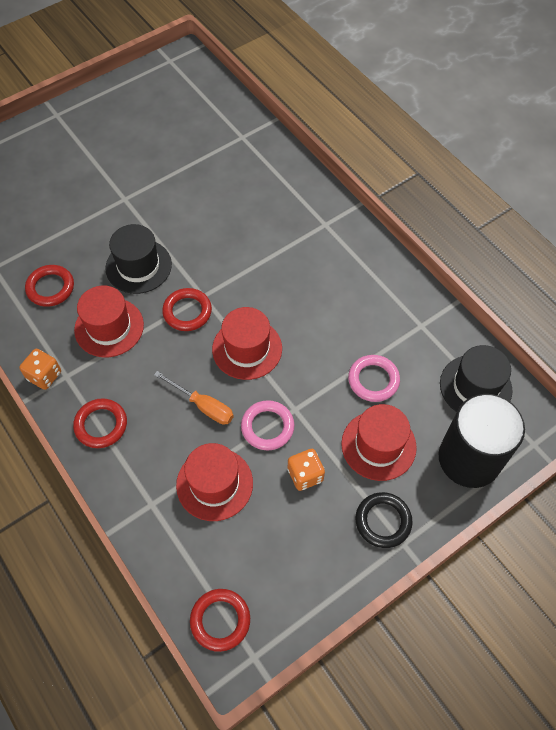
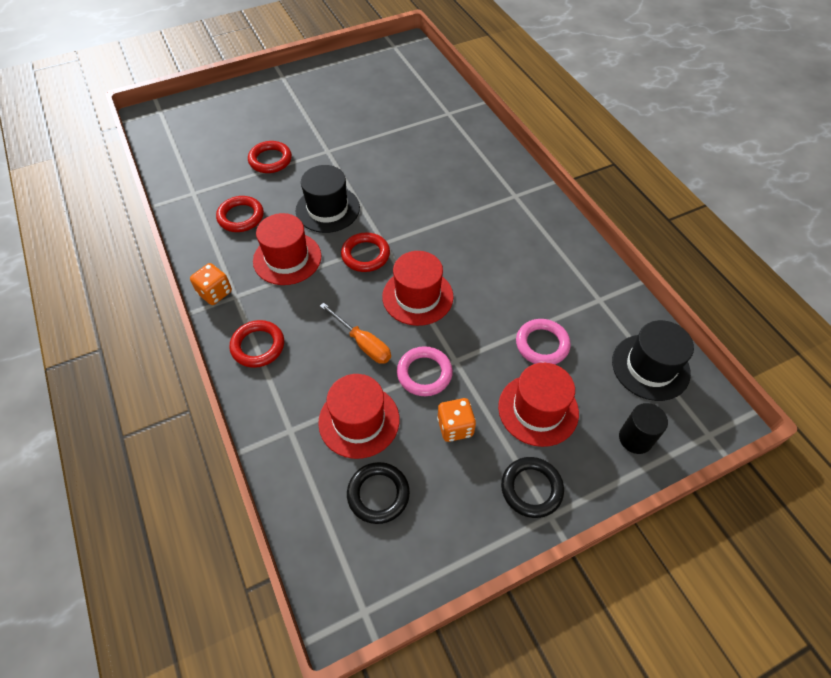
camera: 10 degrees right, 5 degrees down
(220, 620) = (336, 564): red ring -> red ring (270, 160)
(246, 550) = (378, 494): none -> black ring
(469, 458) = (635, 438): black cylinder -> black cylinder, size x0.49

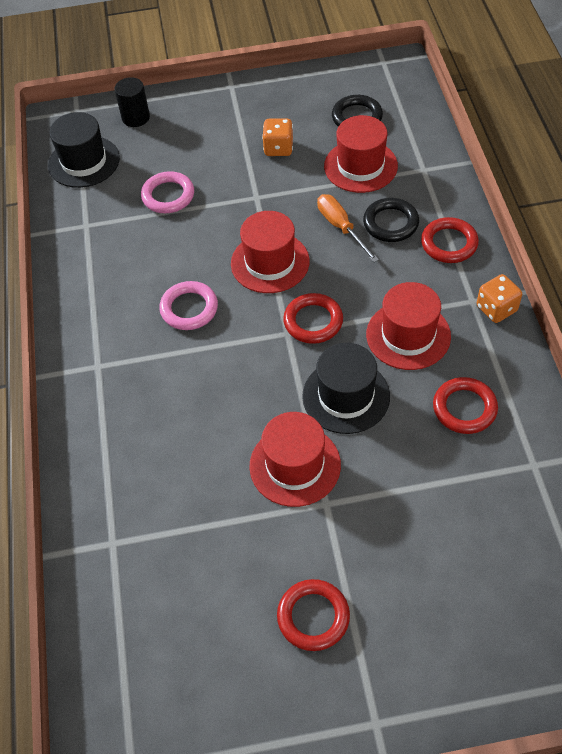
camera: 160 degrees left, 0 degrees up
(270, 160) = (416, 504): red ring -> red ring (313, 617)
(424, 373) = (290, 191): pink ring -> pink ring (189, 308)
(531, 488) = (236, 102): black ring -> black ring (390, 223)
(538, 409) = (202, 148): red hat -> red hat (295, 465)

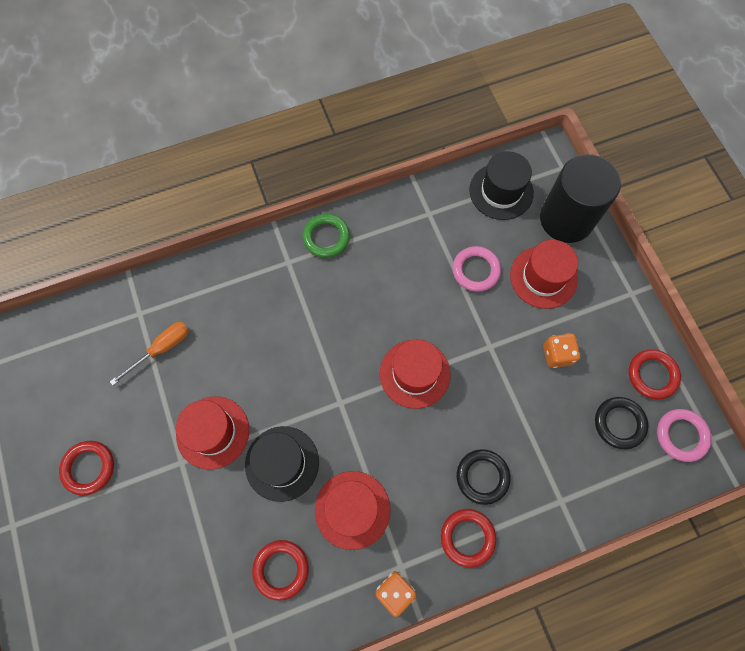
camera: 75 degrees right, 15 degrees up
(79, 324) = (326, 237): none -> green ring
(136, 117) = (566, 219): black cylinder -> black cylinder, size x2.04
(189, 308) = (354, 317): pink ring -> pink ring (681, 435)
(313, 321) = (355, 422): red ring -> red ring (652, 375)
(341, 227) = (468, 430): orange screwdriver -> orange screwdriver (161, 349)
(360, 166) = (551, 437): red hat -> red hat (543, 277)

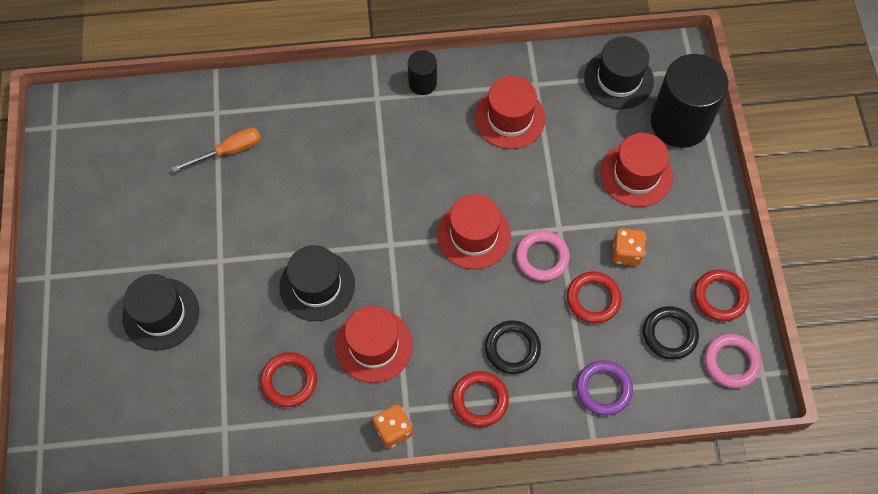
camera: 15 degrees right, 5 degrees down
(89, 468) = (131, 243): red ring -> red ring (593, 299)
(137, 534) = (161, 314): none -> black hat
(213, 432) = (258, 240): red hat -> red hat (510, 118)
(326, 237) = (422, 83): green ring -> black cylinder
(475, 270) = (567, 151): pink ring -> pink ring (542, 257)
(576, 494) = (603, 389): none -> purple ring

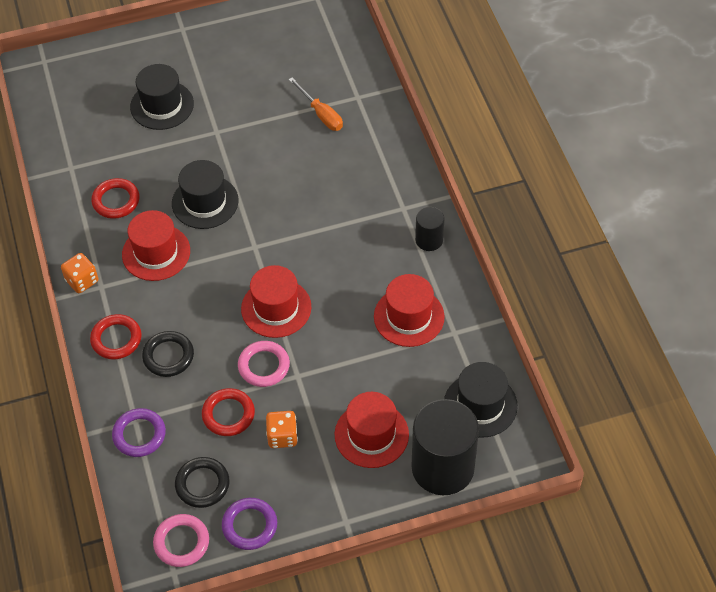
camera: 80 degrees right, 10 degrees down
(720, 297) = (249, 525): red ring -> purple ring

